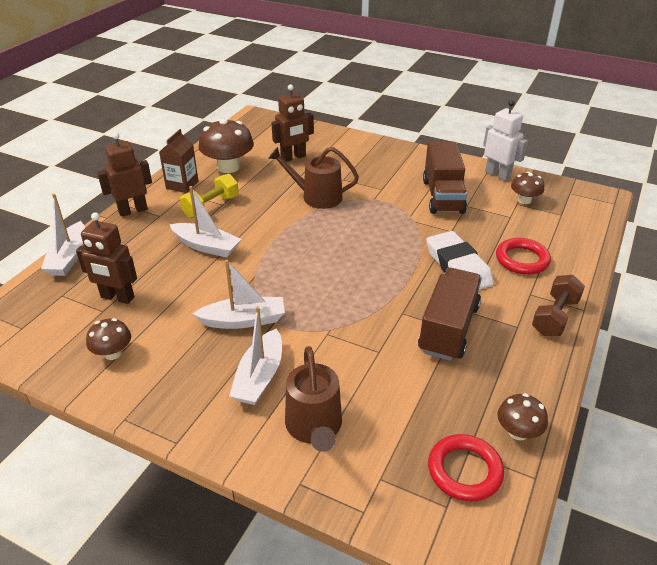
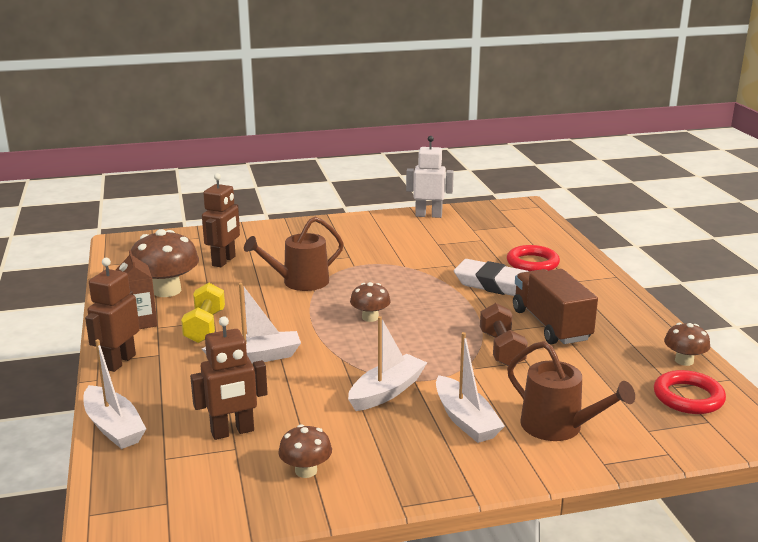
camera: 40 degrees left, 15 degrees down
(442, 196) = (409, 244): brown truck -> none
(524, 200) = (475, 225): brown mushroom -> brown mushroom (370, 317)
(555, 317) = (606, 288): brown dumbbell -> brown dumbbell (501, 349)

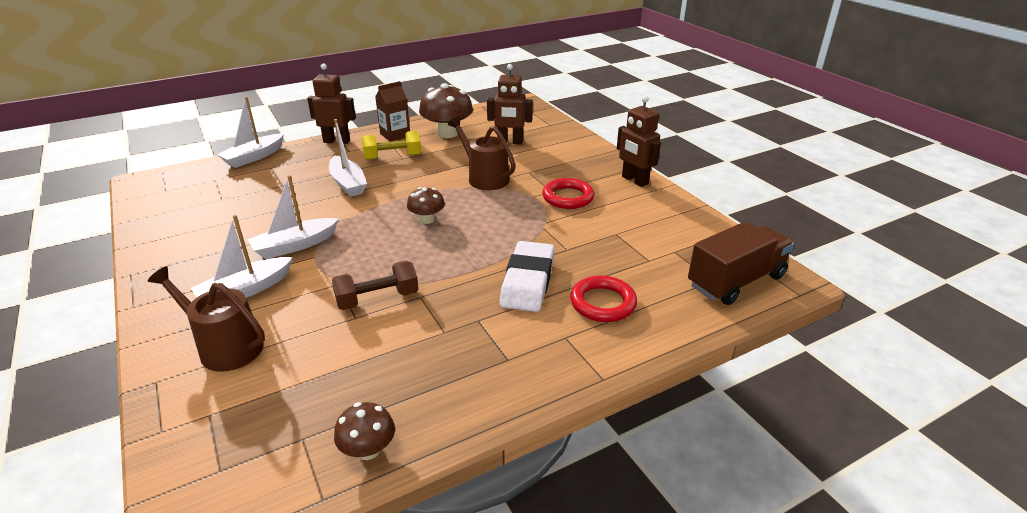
camera: 75 degrees right, 10 degrees up
(232, 432) = (242, 194): brown robot -> brown robot (634, 180)
(306, 471) = (186, 229): brown mushroom -> none
(387, 391) = (295, 245): white boat -> white boat turned 120 degrees clockwise
(428, 215) = (691, 218): white robot -> none
(551, 325) = (440, 328): brown truck -> brown truck (736, 281)
(558, 427) = (225, 347): brown watering can -> brown watering can turned 90 degrees clockwise
(688, 397) = (276, 452): red ring -> red ring (568, 197)

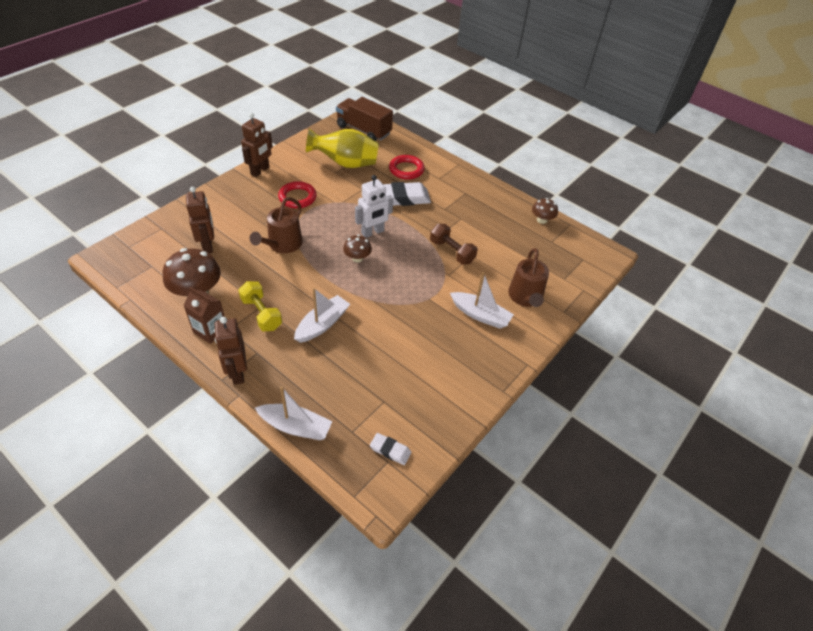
camera: 115 degrees left, 15 degrees up
(172, 192) = (390, 450): none -> white eraser
(295, 245) = (423, 314): white boat -> none
(466, 239) = (373, 232): none -> white robot
(636, 245) = (345, 163): none -> yellow vase

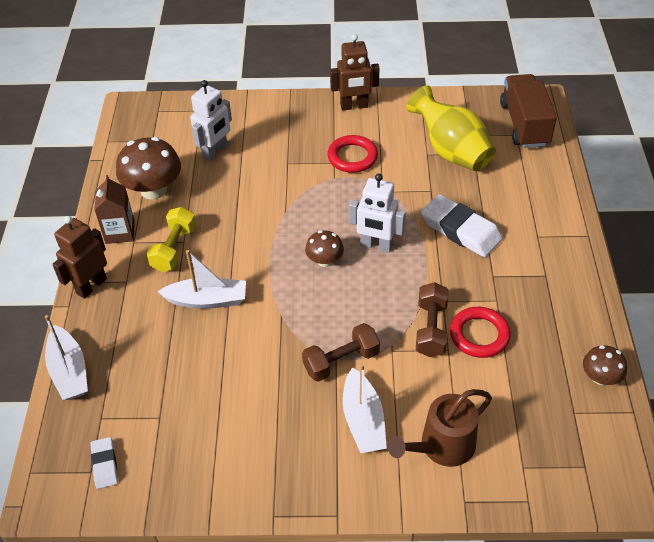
camera: 55 degrees right, 0 degrees up
(208, 245) = (215, 152): brown robot -> white robot
(282, 244) = (276, 196): brown watering can -> none
(406, 170) = (511, 201): red ring -> red ring (479, 335)
(433, 298) = (341, 361): none -> brown dumbbell

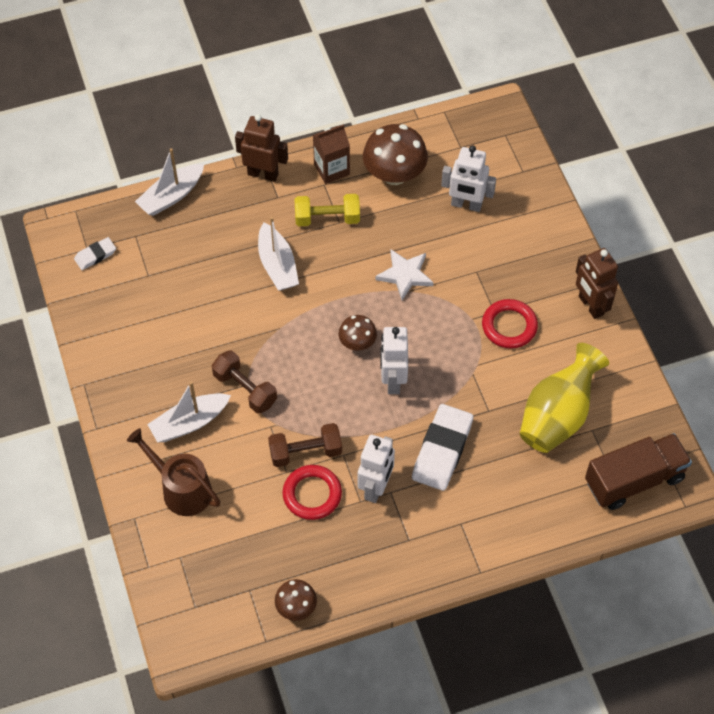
camera: 70 degrees right, 10 degrees up
(267, 209) = (405, 275): none -> white star
(485, 285) = (376, 488): none -> white robot

